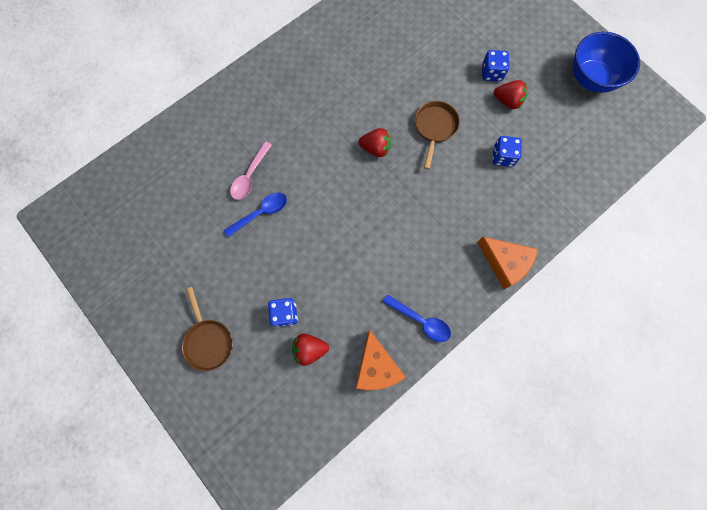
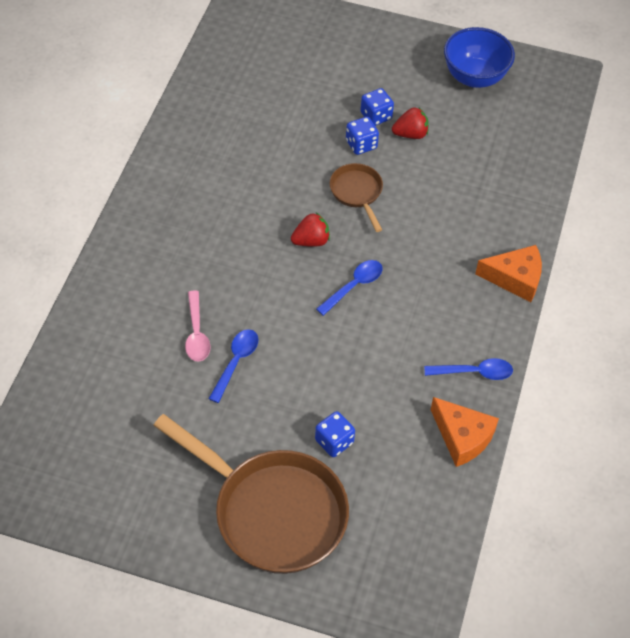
camera: 35 degrees left, 20 degrees down
(208, 341) = (273, 512): brown pan -> brown pan, size x2.07
(309, 349) = (384, 459): red strawberry -> none
(381, 201) = (354, 286): none -> blue spoon
(503, 157) = (443, 186): blue dice -> blue dice (361, 144)

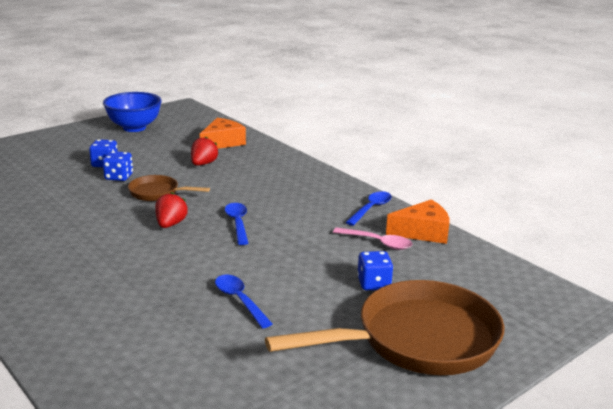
camera: 55 degrees left, 30 degrees down
(196, 333) = (182, 309): pink spoon -> pink spoon (378, 243)
(410, 134) = (141, 159): red strawberry -> red strawberry (203, 164)
(515, 278) = (311, 170): orange cheese -> orange cheese (222, 142)

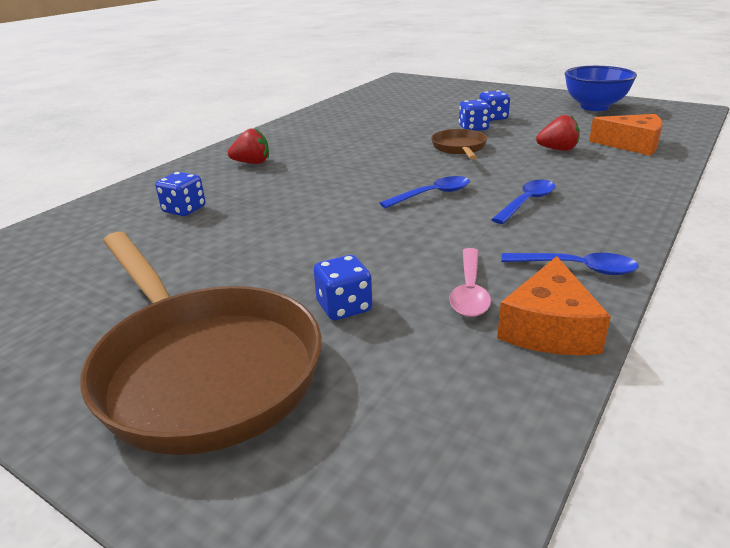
camera: 75 degrees right, 5 degrees up
(158, 337) = (184, 210): none -> blue dice
(170, 224) = (398, 168): red strawberry -> red strawberry (252, 163)
(239, 300) = (262, 230): blue spoon -> blue spoon (526, 202)
(422, 232) = (549, 328): orange cheese -> orange cheese turned 45 degrees clockwise

